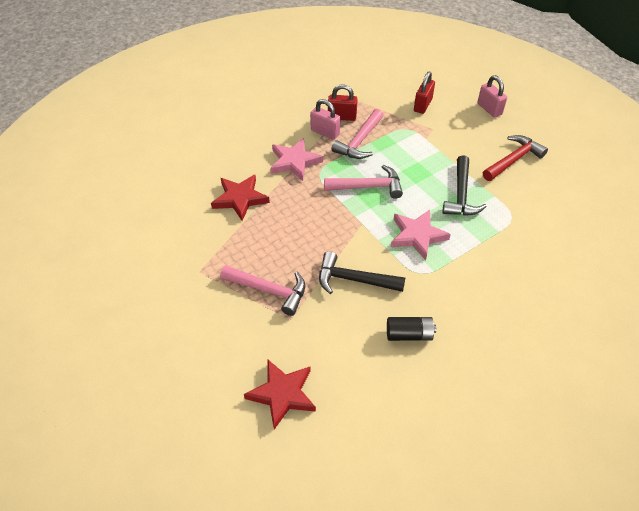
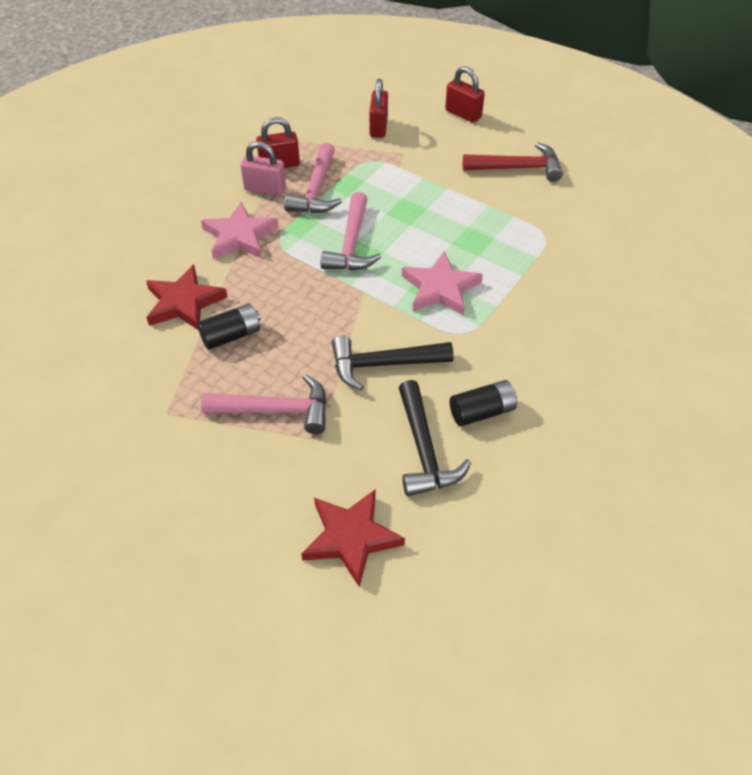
camera: 20 degrees left, 0 degrees up
(261, 230) = (231, 336): none -> black battery
(368, 187) = (351, 244): pink hammer -> pink hammer turned 120 degrees clockwise
(461, 195) = (473, 225): black hammer -> black hammer (424, 450)
(489, 109) = (463, 114): pink padlock -> red padlock
(513, 160) = (518, 168): red hammer -> red hammer turned 60 degrees clockwise

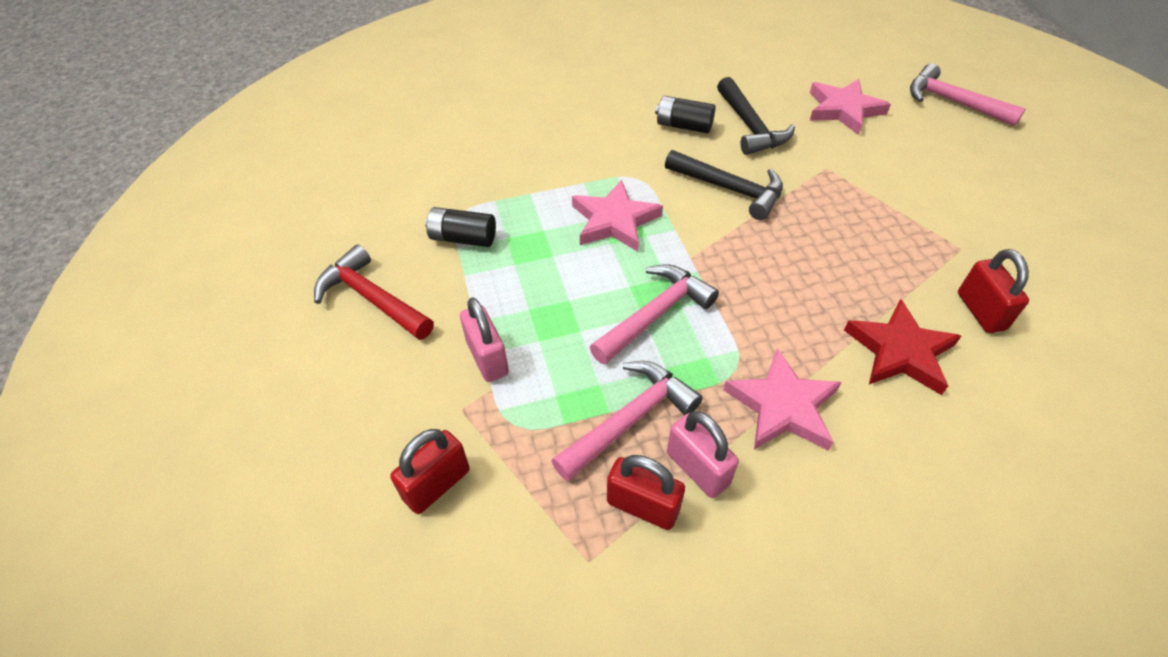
camera: 140 degrees left, 0 degrees up
(231, 336) = (861, 285): black battery -> black battery (463, 238)
(276, 410) = (852, 202): pink hammer -> pink hammer (952, 102)
(351, 538) = (843, 109): red star -> pink star
(418, 177) = (487, 358): none -> pink padlock
(424, 450) = (750, 126): black hammer -> black hammer turned 135 degrees clockwise
(463, 114) = (305, 427): red padlock -> red padlock (980, 311)

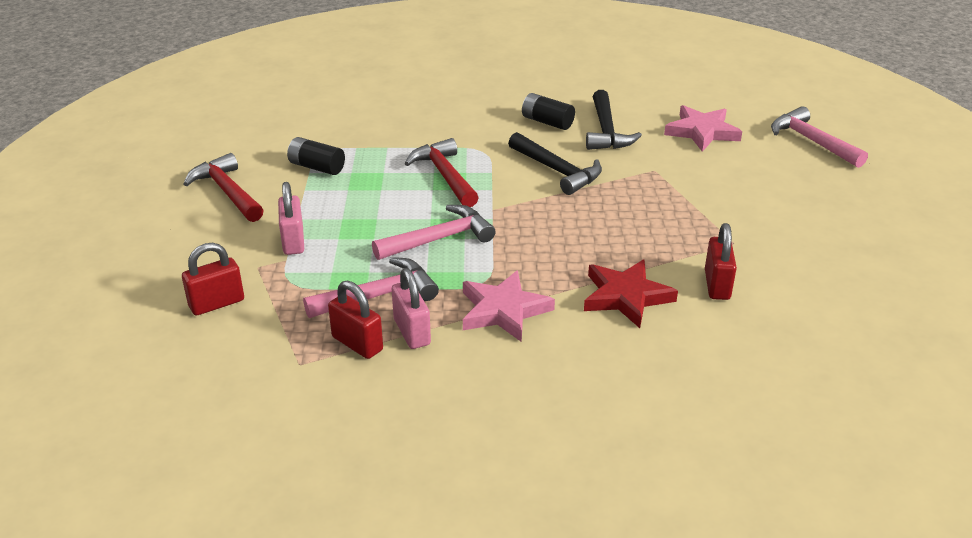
camera: 15 degrees right, 15 degrees down
(614, 221) = (445, 176): pink star -> red hammer

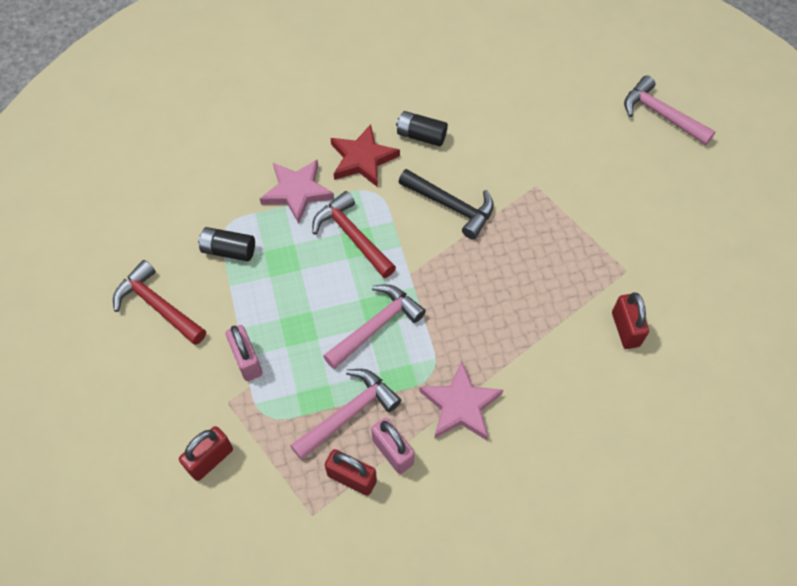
camera: 15 degrees left, 25 degrees up
(606, 131) = (478, 138): black hammer -> none
(626, 296) = (556, 362): red star -> red star (362, 159)
(702, 132) = (563, 121): pink star -> pink star (297, 192)

